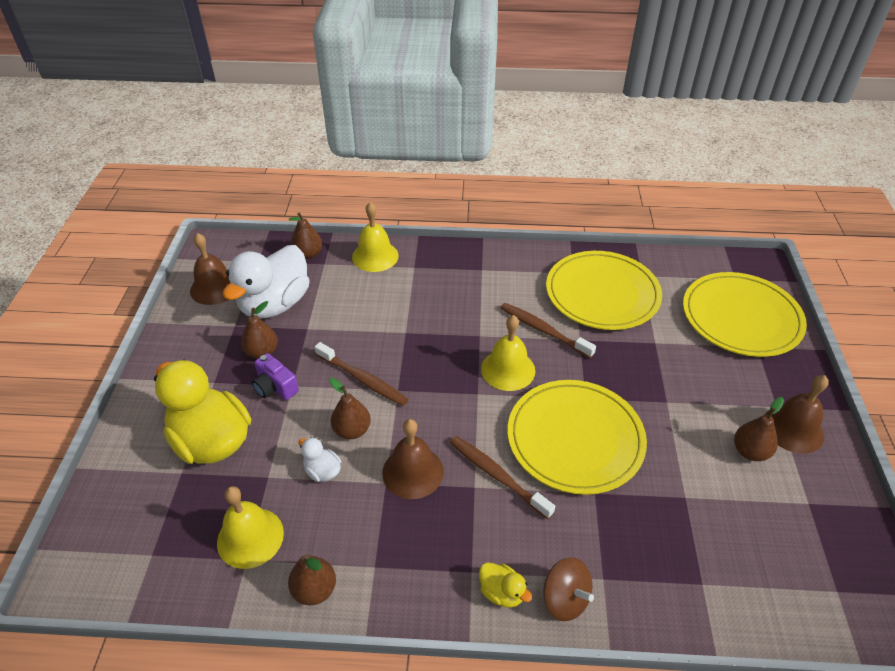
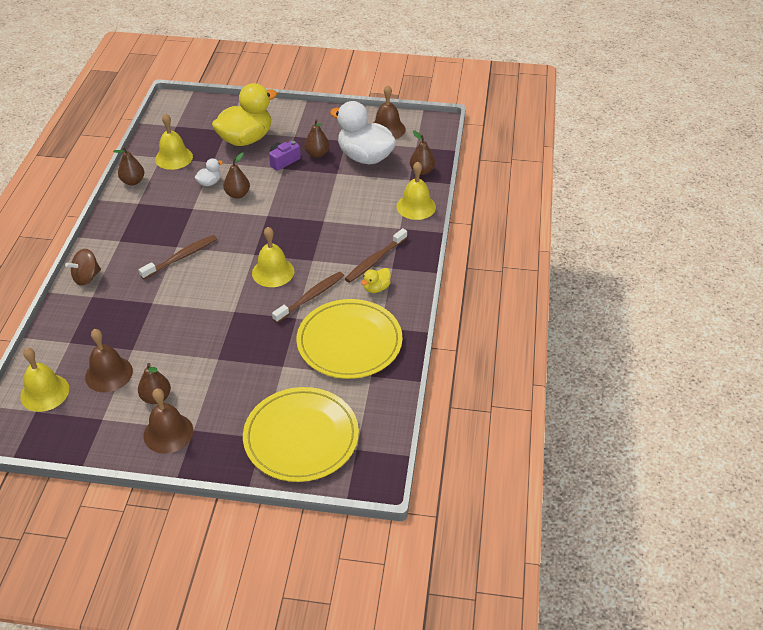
camera: 95 degrees right, 0 degrees up
(363, 379) = (281, 199): brown toothbrush -> brown toothbrush (375, 260)
(413, 472) = (196, 220): brown bell -> brown bell (109, 374)
(502, 592) = (101, 252): yellow duck -> yellow duck (376, 288)
(575, 438) = (199, 299): yellow plate -> none
(802, 589) = (44, 392): none -> yellow bell

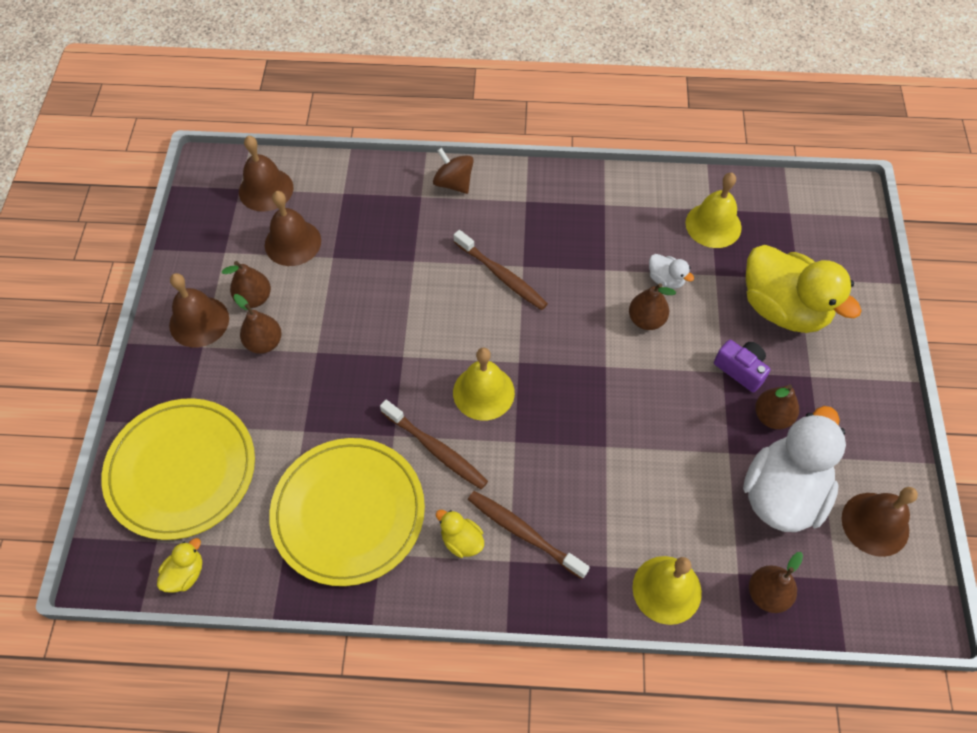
camera: 85 degrees right, 15 degrees up
(44, 392) = (266, 189): yellow bell -> brown bell
(133, 181) = (649, 189): brown pear -> brown pear (264, 343)
(383, 430) = (185, 574): none -> yellow duck

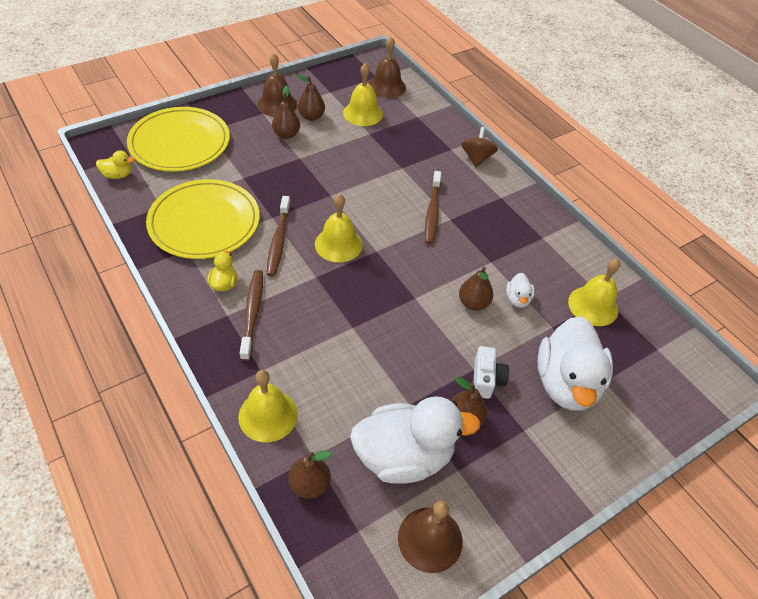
camera: 50 degrees right, 10 degrees down
(293, 242) = (363, 113): brown bell -> yellow bell
(740, 369) = (486, 379): purple camera -> white camera
(783, 309) = (566, 383): yellow duck -> white duck

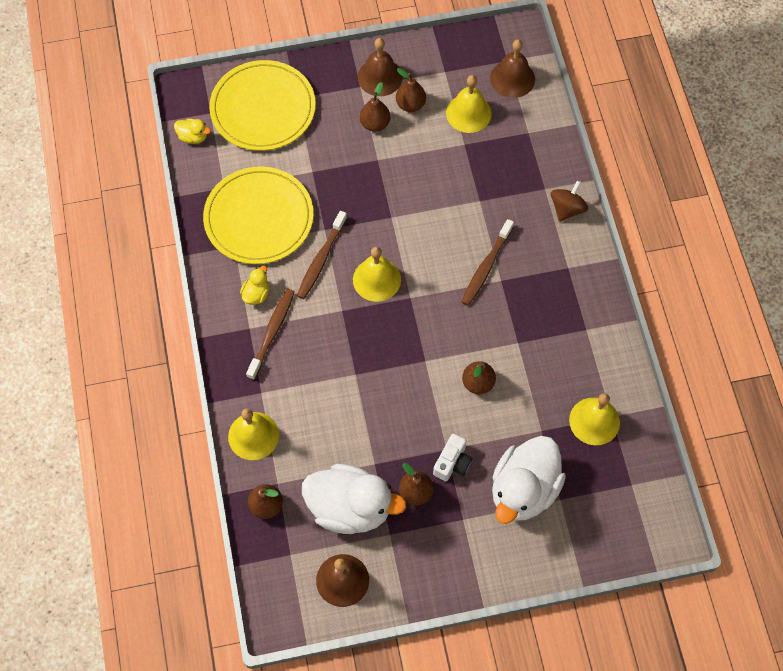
camera: 25 degrees right, 15 degrees up
(517, 299) = (523, 391): white duck -> none

